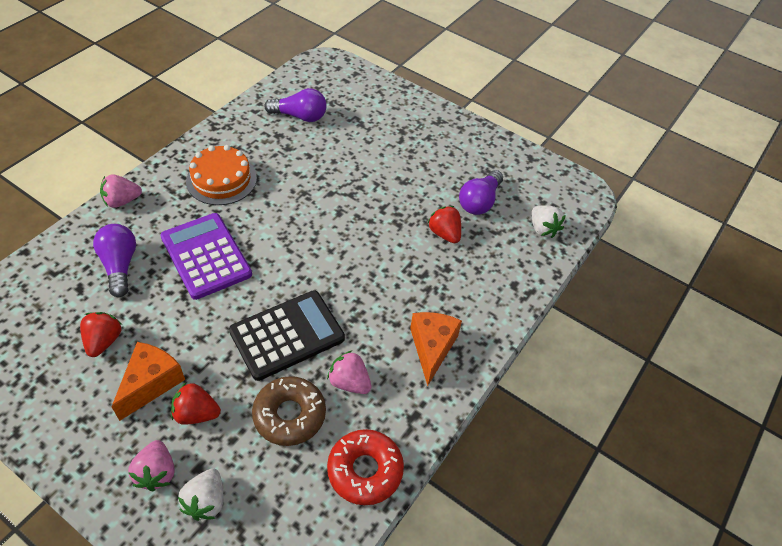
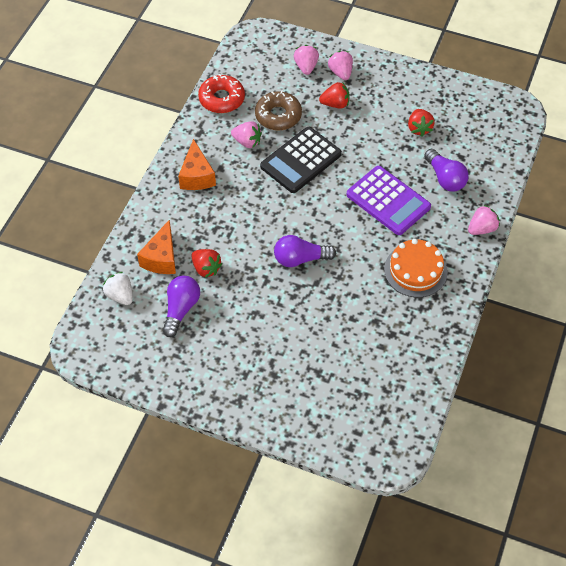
camera: 170 degrees right, 5 degrees up
(151, 383) = (373, 113): orange cheese -> orange cheese (161, 258)
(206, 501) = (306, 67): white strawberry -> pink strawberry
(300, 116) = (382, 364): purple light bulb -> purple light bulb (300, 259)

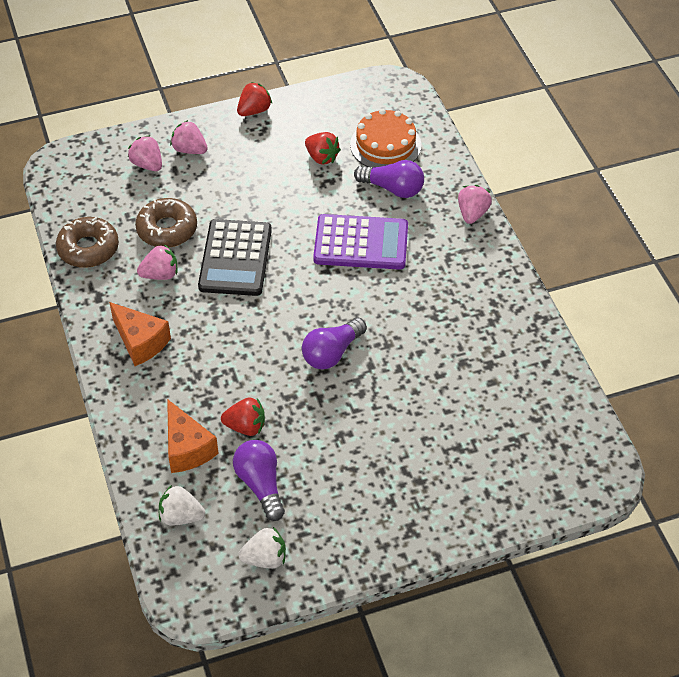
camera: 40 degrees left, 5 degrees down
(141, 354) = (265, 558): none -> white strawberry
(222, 99) = (88, 248): red donut -> brown donut
(335, 104) = (215, 183): red strawberry -> red strawberry (254, 111)
(415, 270) = (451, 291): orange cake -> orange cake (385, 145)

